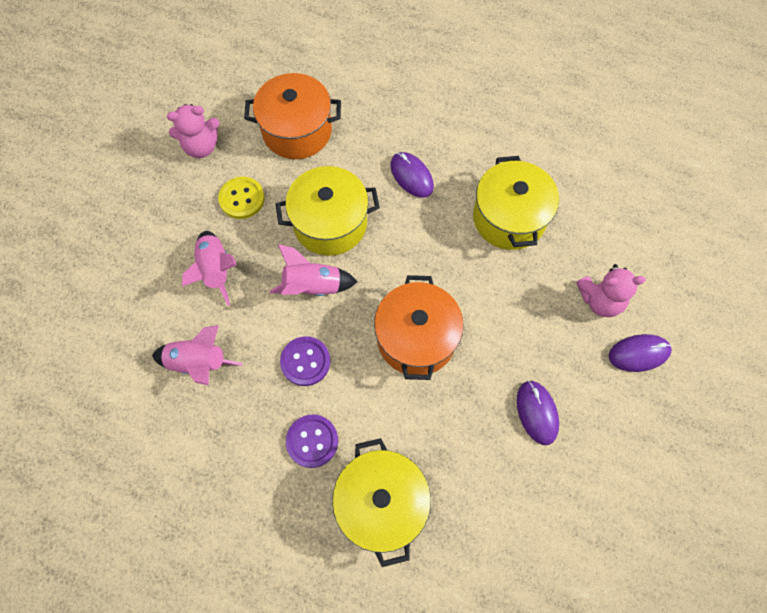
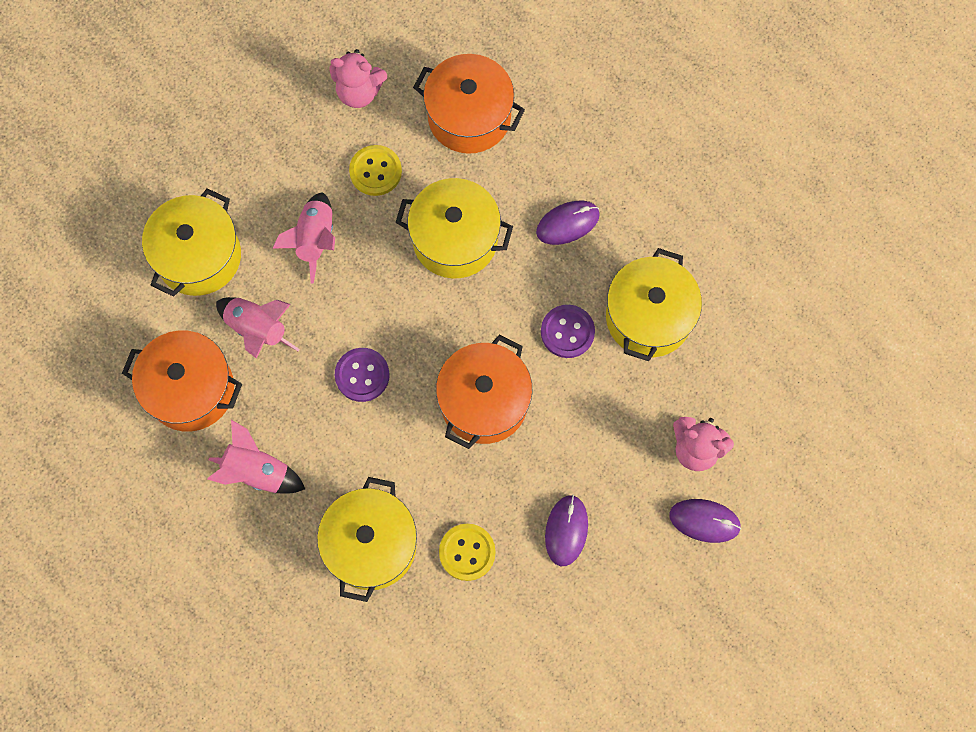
camera: 25 degrees right, 5 degrees up
(121, 325) = (199, 256): none -> yellow pot
(160, 440) = (191, 389): none -> orange pot
(312, 441) = (333, 456): purple button -> purple button (567, 332)
(313, 286) = (405, 300): pink rocket -> pink rocket (257, 472)
(411, 176) = (567, 223): purple mouse -> purple mouse turned 75 degrees clockwise
(466, 470) = (467, 552): none -> yellow button

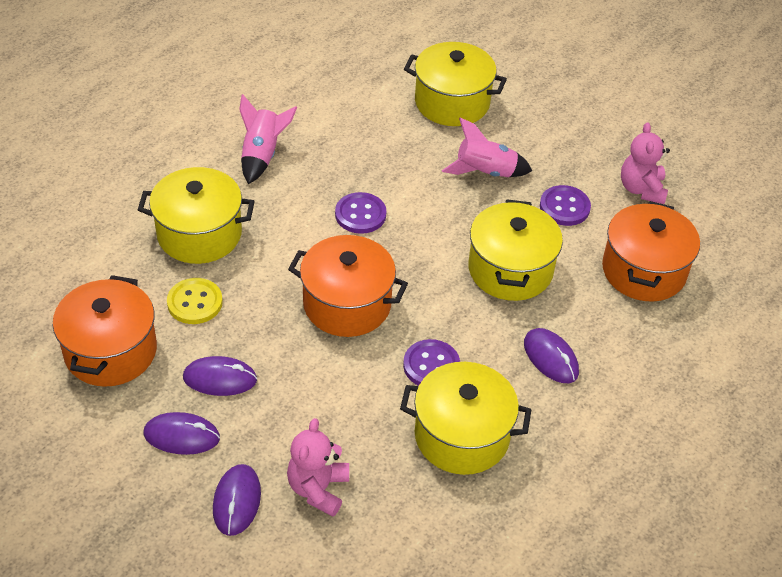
camera: 80 degrees right, 25 degrees down
(191, 389) = (331, 109): orange pot -> orange pot (111, 351)
(257, 330) = (392, 143): pink rocket -> none
(375, 171) = (564, 207): yellow button -> purple button
(630, 569) = (181, 436): none -> purple mouse

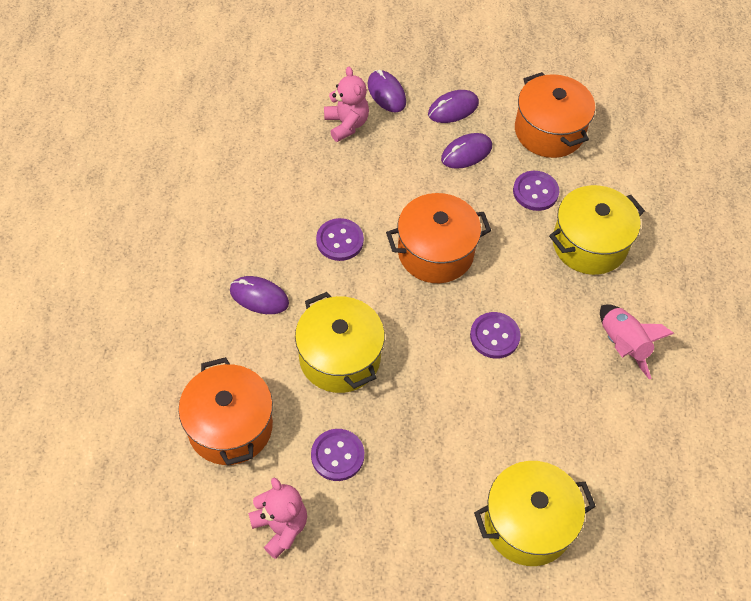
camera: 145 degrees right, 10 degrees up
(195, 302) = (535, 192): yellow button -> purple button
(462, 435) = (283, 204): yellow pot -> none
(485, 172) = (432, 451): pink rocket -> none

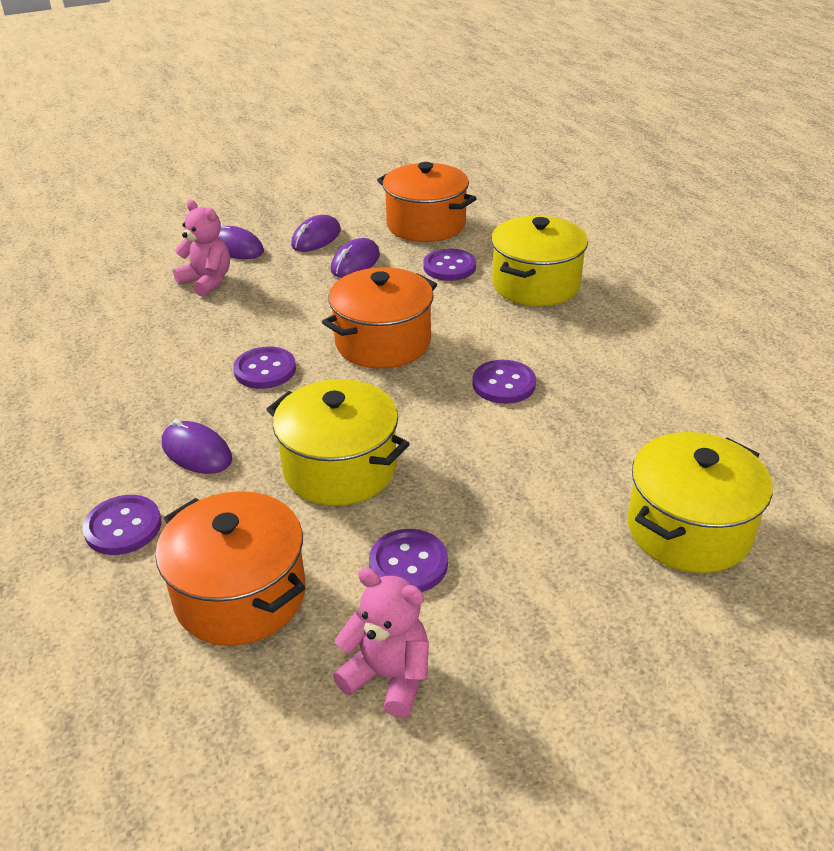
camera: 25 degrees left, 20 degrees down
(188, 338) = (123, 527): none -> purple button
(259, 297) = (196, 452): purple mouse -> purple mouse turned 45 degrees clockwise
(622, 345) = (638, 343): pink rocket -> none

